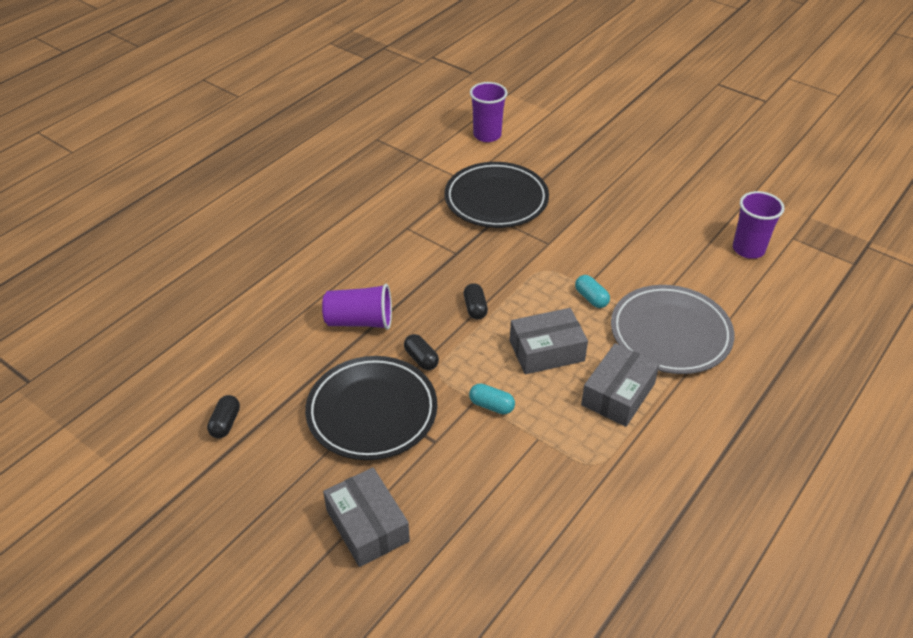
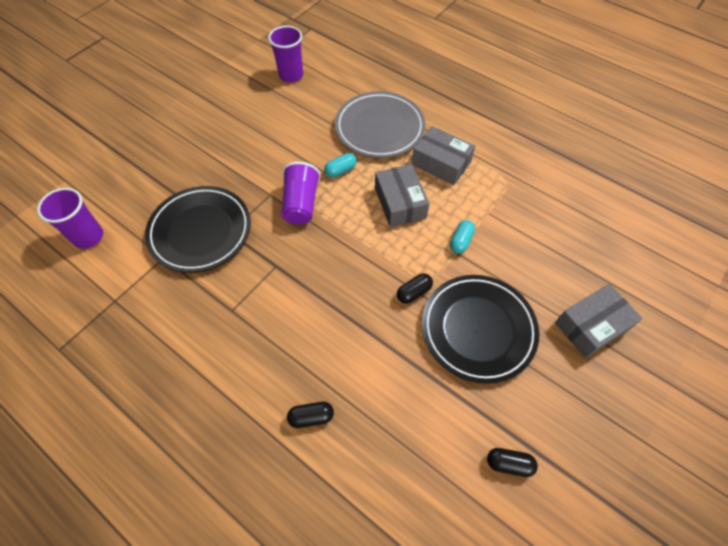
camera: 90 degrees left, 15 degrees up
(360, 321) = (368, 347): purple cup -> purple cup (301, 204)
(475, 308) = (351, 251): black capsule -> black capsule (311, 417)

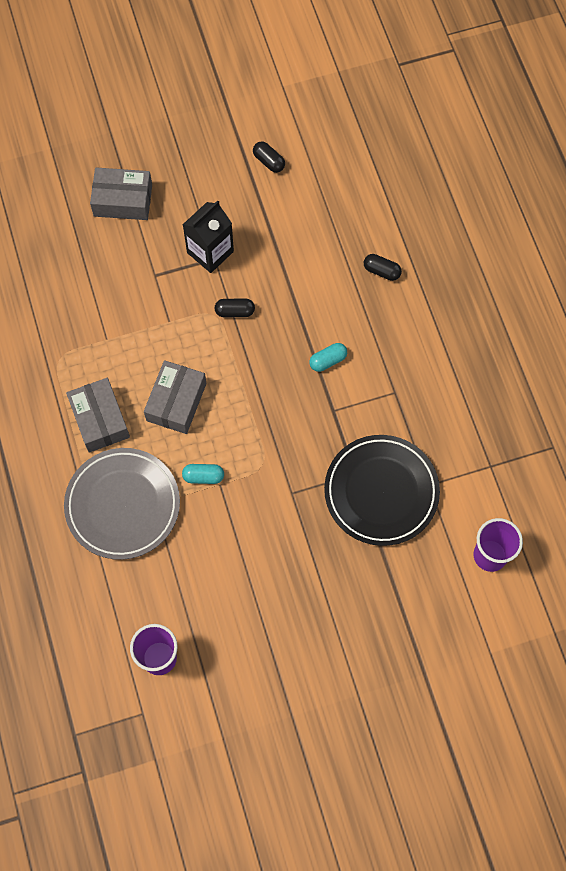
camera: 145 degrees left, 10 degrees up
(301, 204) = (269, 462): purple cup -> none
(460, 241) = (156, 329): turquoise capsule -> turquoise capsule (328, 360)
(478, 329) = (210, 252): black plate -> black carton

